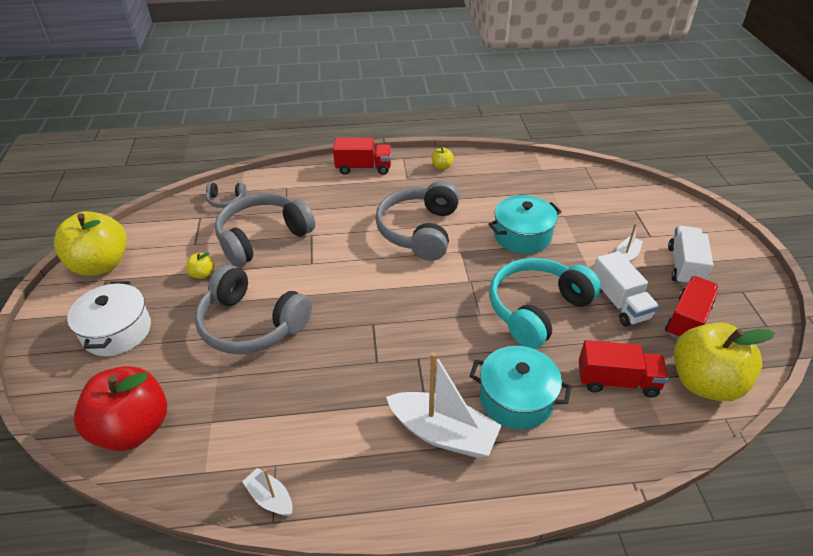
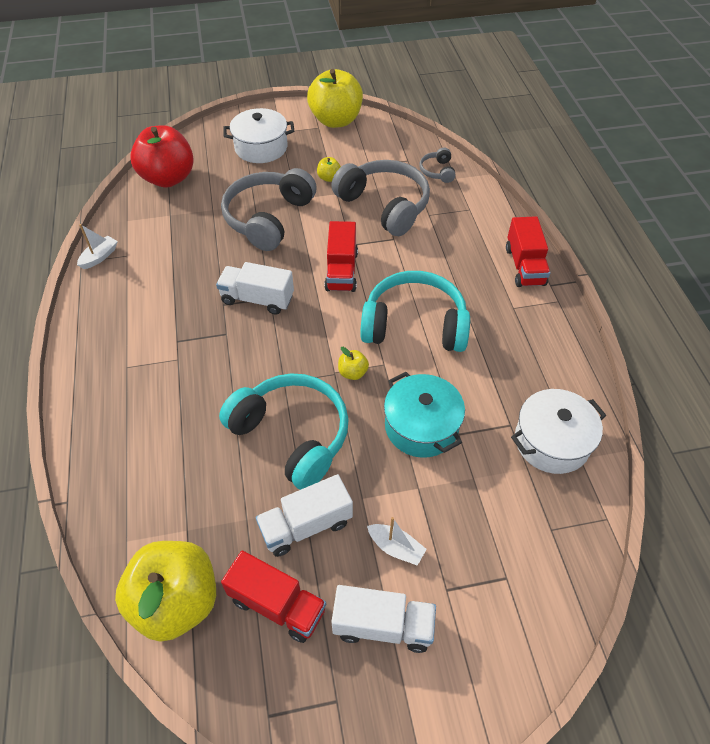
camera: 85 degrees right, 10 degrees up
(374, 333) = (257, 299): none -> white truck
(420, 231) = (414, 325): grey headphones -> turquoise headphones
(442, 166) = (551, 341): yellow apple -> yellow apple (353, 373)
(443, 433) = (140, 355): white boat -> none
(516, 399) = (171, 411): turquoise pot -> none
(530, 178) = (551, 442): none -> white pot
(617, 381) = (186, 505): red truck -> red truck (341, 271)

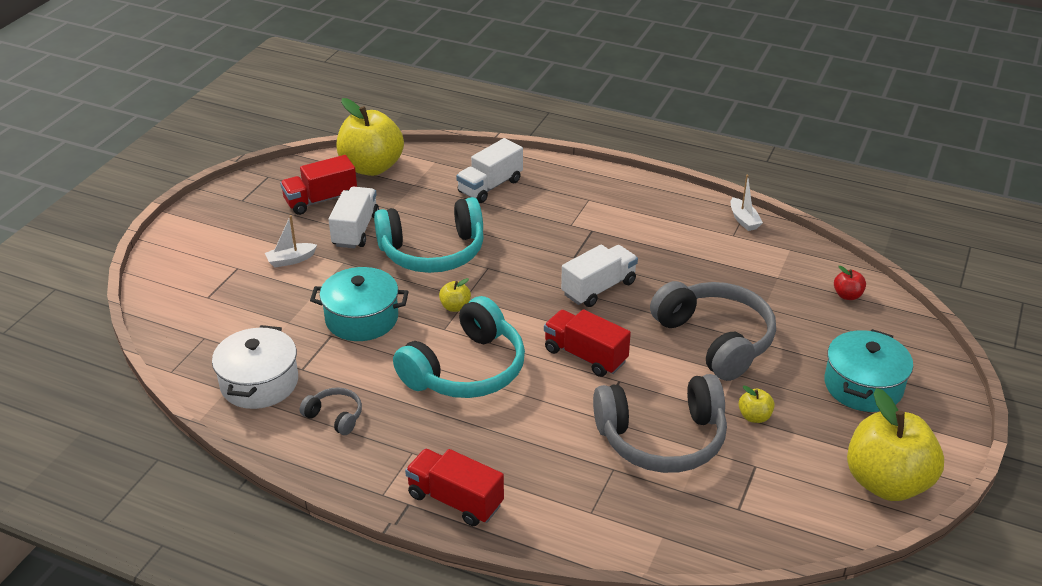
camera: 125 degrees right, 15 degrees down
(168, 178) = (847, 295): red apple -> red apple, size x0.41
(261, 148) = (863, 386): white pot -> turquoise pot
(383, 625) = (254, 233): white truck -> white truck (490, 186)
(437, 171) = (691, 525): grey headphones -> grey headphones (335, 416)

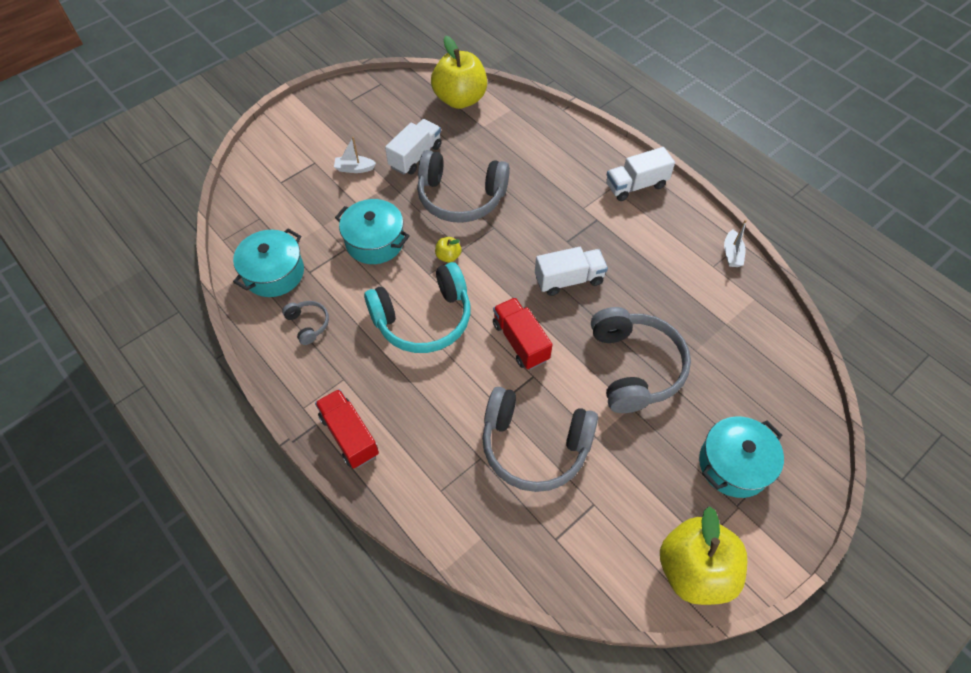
camera: 25 degrees right, 20 degrees up
(259, 383) = (274, 273): white pot -> turquoise pot
(321, 200) = (406, 119): red truck -> none
(433, 252) = (461, 197): turquoise headphones -> grey headphones
(490, 186) = (540, 148): white truck -> white truck (636, 185)
(754, 417) = (621, 456): yellow apple -> none
(847, 295) = (777, 366): red apple -> none

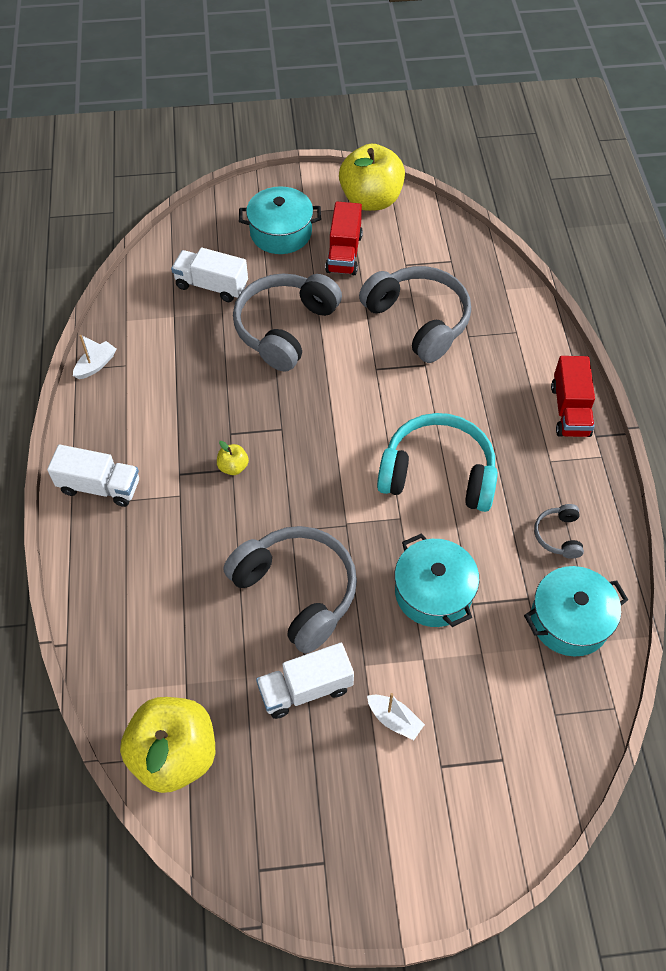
camera: 145 degrees left, 0 degrees up
(448, 256) = (366, 525): yellow apple -> yellow apple (233, 467)
(520, 341) = (363, 401): red truck -> red truck (344, 253)
(569, 280) = (268, 430): white truck -> white truck (211, 285)

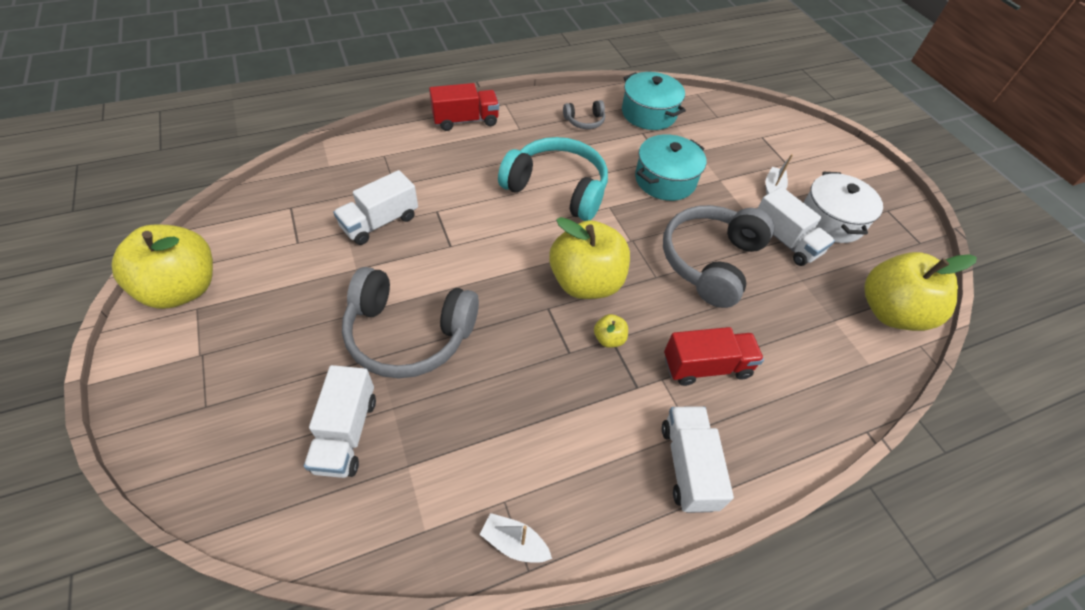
camera: 110 degrees left, 5 degrees down
(281, 232) = (240, 374): turquoise pot -> none
(302, 466) = (585, 282): none -> yellow apple
(324, 767) = (831, 220): none -> white pot
(344, 253) = (280, 300): red truck -> red truck (706, 366)
(418, 321) = (380, 222): grey headphones -> white truck
(438, 474) = (557, 189): turquoise headphones -> turquoise headphones turned 120 degrees clockwise

